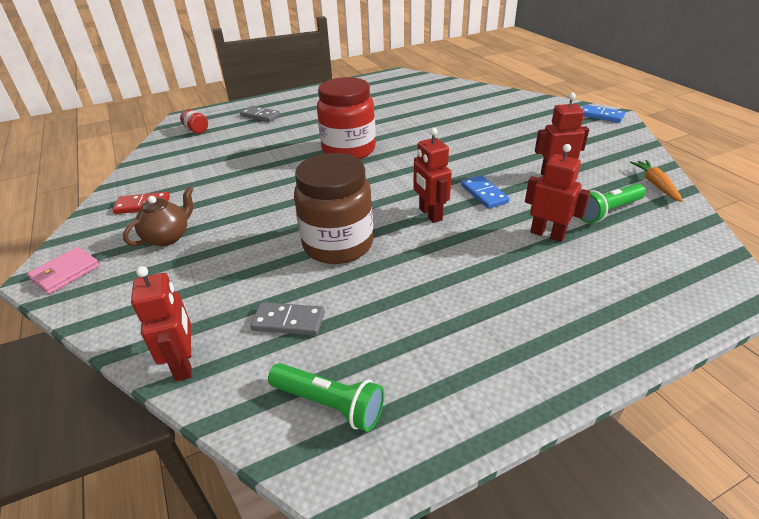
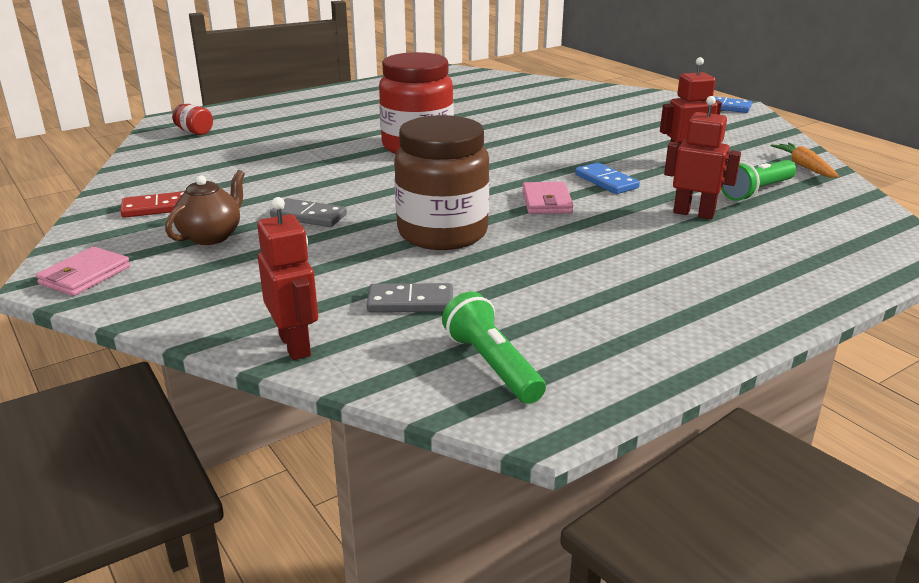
camera: 10 degrees left, 10 degrees down
(260, 116) = (280, 116): grey domino -> grey domino (309, 216)
(329, 404) = (492, 365): green flashlight -> green flashlight turned 135 degrees counterclockwise
(430, 214) = (546, 202): red robot -> pink wallet

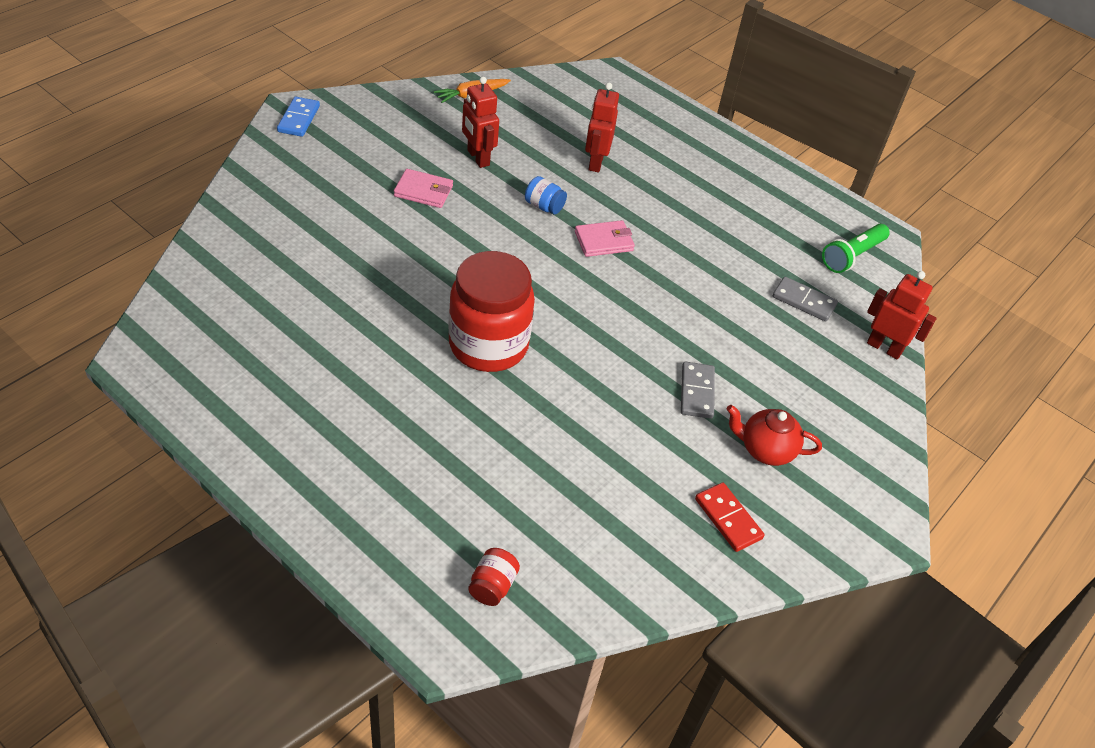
camera: 110 degrees left, 20 degrees up
(85, 275) = (871, 511): pink wallet -> pink wallet (423, 191)
(211, 236) = (765, 450): brown teapot -> red teapot
(295, 345) = (884, 348): red robot -> red robot turned 75 degrees clockwise
(410, 302) = (804, 301): grey domino -> grey domino turned 45 degrees counterclockwise
(442, 233) = (691, 298): brown jar -> none
(606, 181) = (544, 206): blue domino -> blue jar
(757, 191) = (537, 126): green flashlight -> none

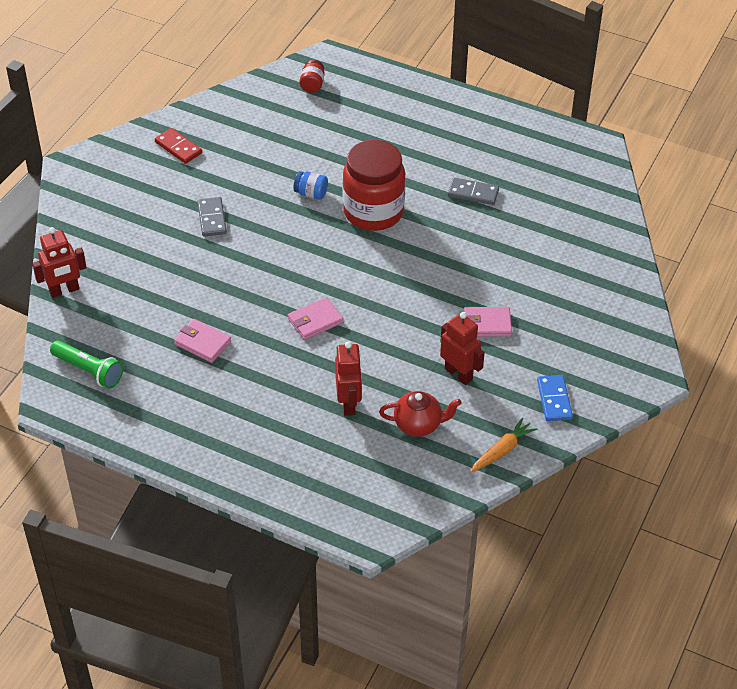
camera: 170 degrees right, 0 degrees up
(298, 119) = (640, 366): blue domino -> blue domino (554, 400)
(544, 206) = (378, 340): blue jar -> blue jar (311, 193)
(730, 251) = (202, 343): none -> pink wallet
(765, 450) = (157, 193): red teapot -> red teapot (418, 425)
(804, 301) = (133, 313): grey domino -> grey domino (473, 193)
(852, 256) = (89, 371): green flashlight -> green flashlight turned 90 degrees clockwise
(884, 348) = (64, 290): red robot -> red robot turned 45 degrees counterclockwise

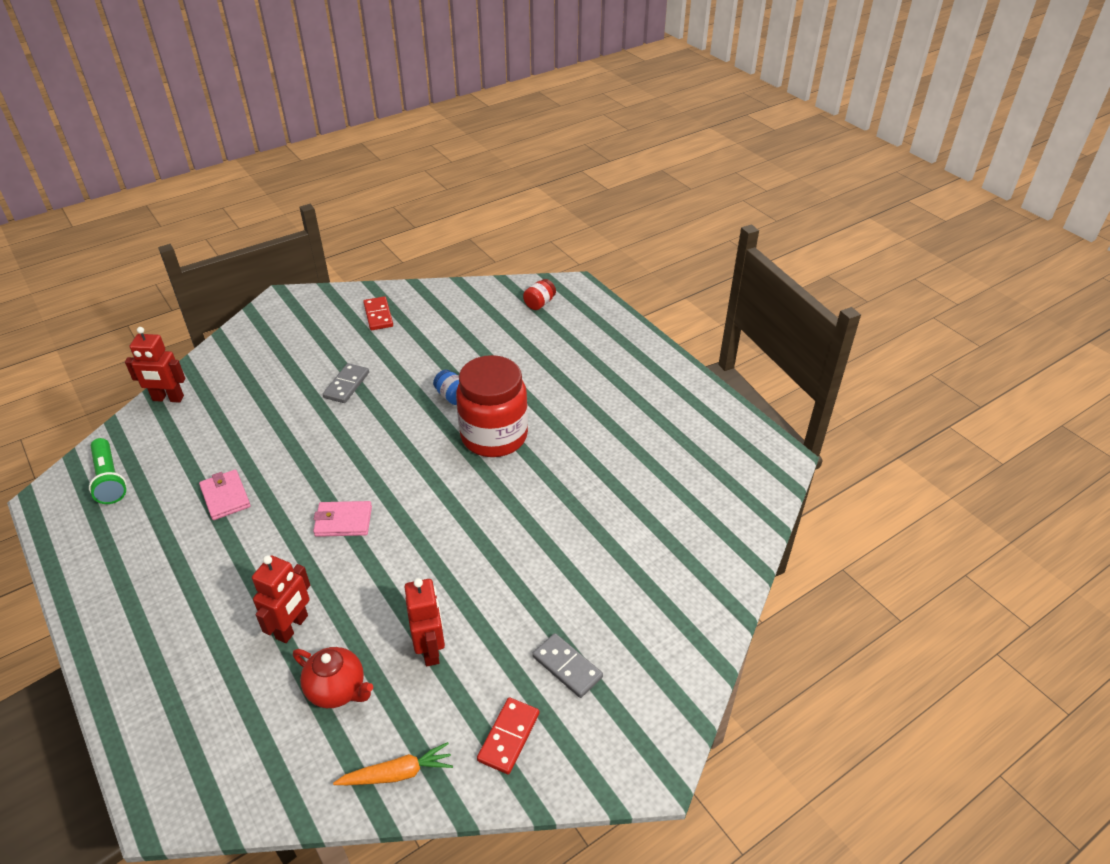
camera: 30 degrees right, 5 degrees down
(473, 193) = (607, 457): grey domino -> grey domino (567, 667)
(487, 324) = (508, 604): pink wallet -> none
(554, 400) = (509, 737): blue domino -> red domino

